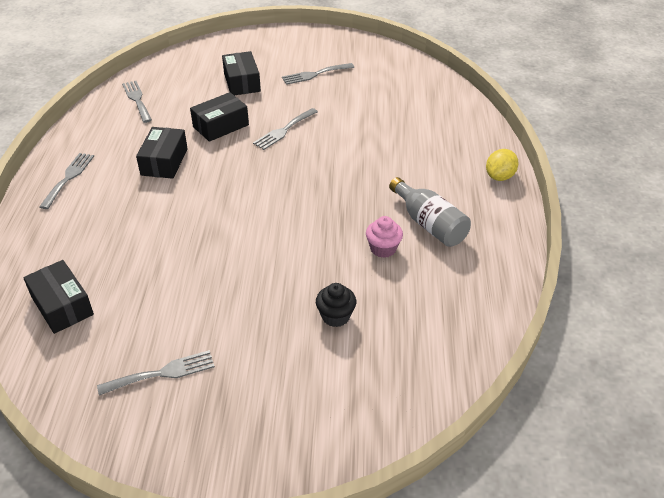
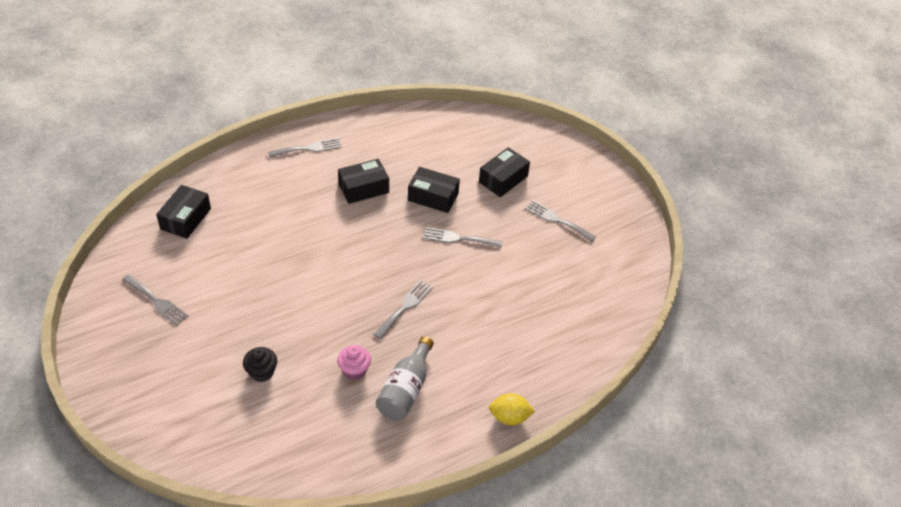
camera: 55 degrees right, 5 degrees up
(137, 99) = (427, 131): grey fork -> grey fork (405, 307)

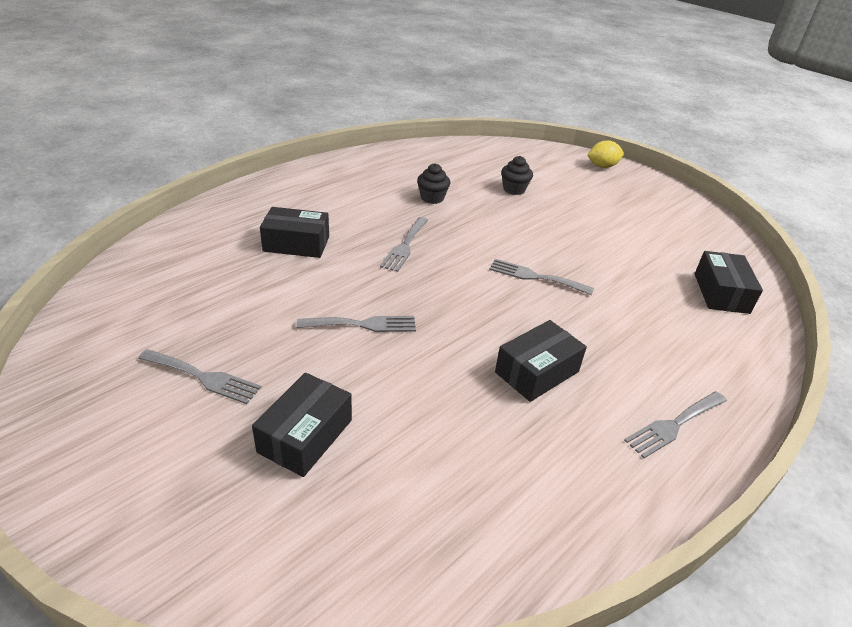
camera: 165 degrees right, 10 degrees down
(157, 301) = (656, 221): grey fork -> grey fork (535, 277)
(354, 370) = (432, 198): pink cupcake -> black cupcake
(405, 389) = (378, 192): grey bottle -> none
(433, 197) = (422, 378): black box -> black box (296, 244)
(509, 417) = (273, 185): yellow lemon -> yellow lemon (602, 166)

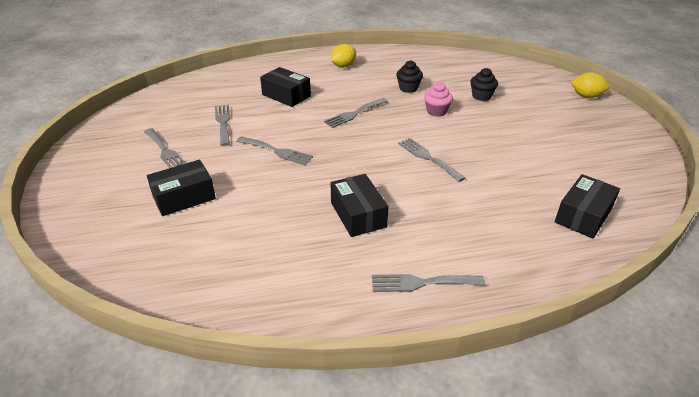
camera: 35 degrees right, 0 degrees up
(248, 307) = (223, 122): none -> grey fork
(329, 186) = (343, 66): none -> yellow lemon
(489, 219) = (436, 111): none -> pink cupcake
(537, 372) = (358, 215): black box -> black box turned 75 degrees clockwise

